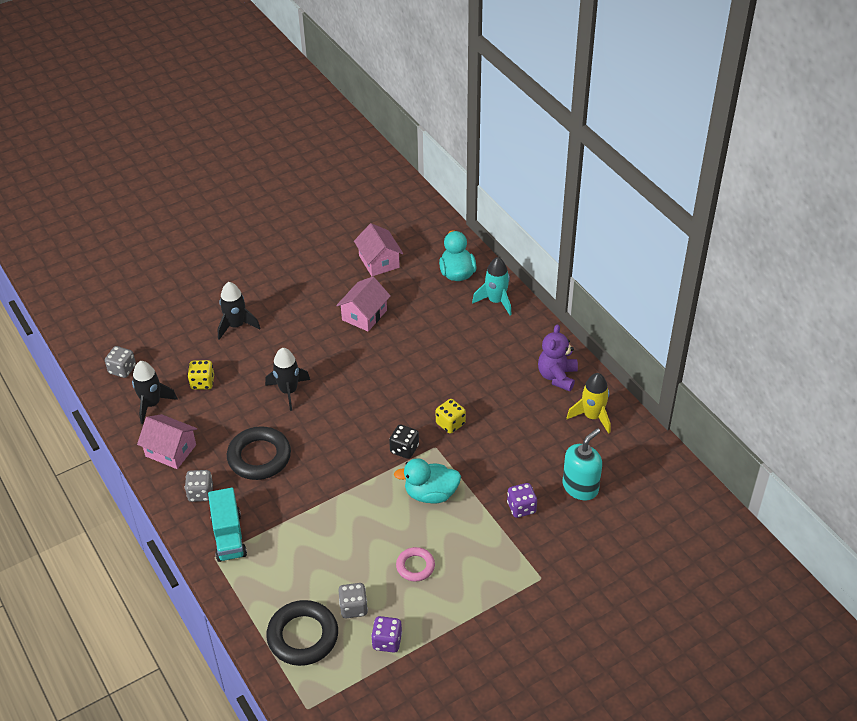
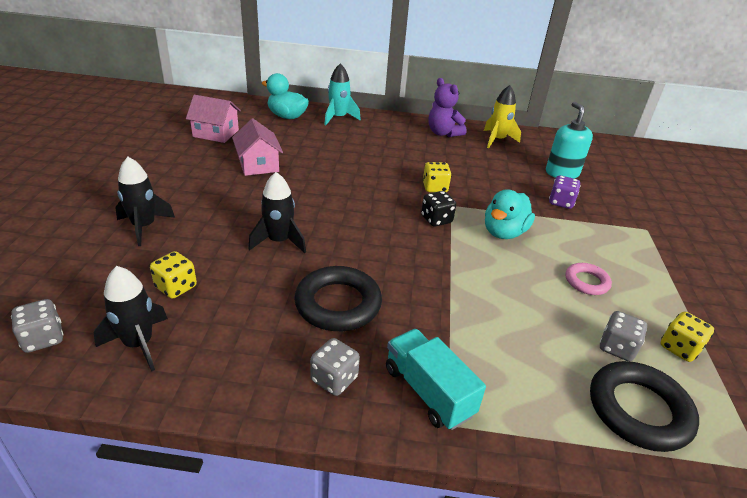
camera: 55 degrees left, 10 degrees down
(171, 450) = (233, 368): pink house -> none
(228, 536) = (428, 391): turquoise truck -> turquoise truck turned 150 degrees counterclockwise
(387, 641) = (679, 348): purple dice -> yellow dice

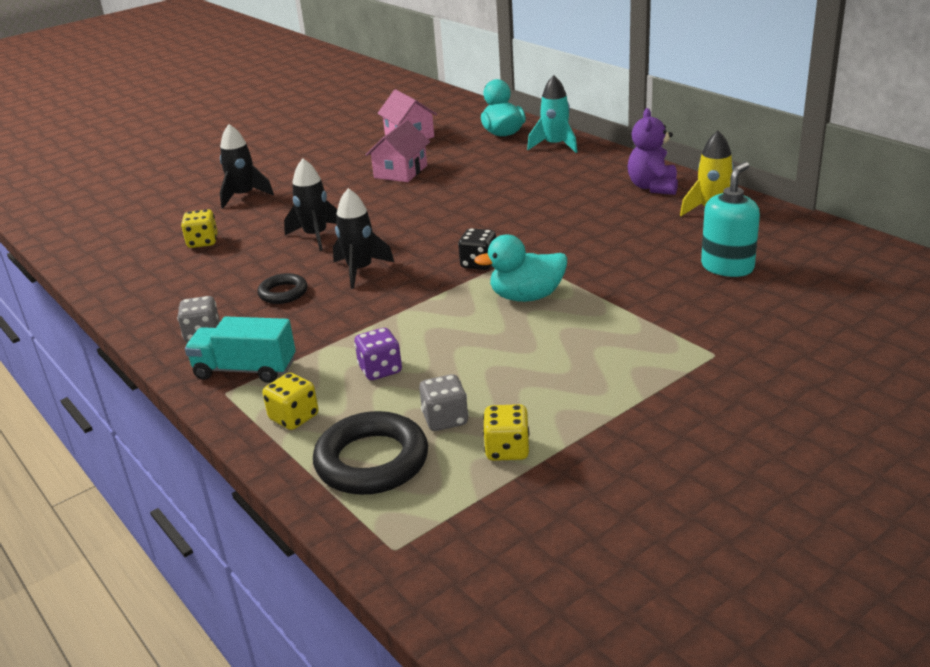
camera: 50 degrees right, 5 degrees down
(43, 338) = (97, 244): grey dice -> none
(139, 344) = (135, 266): black rocket -> black rocket (360, 270)
(338, 304) = (283, 293): black ring -> black ring, size x0.57
(428, 391) = (245, 369): turquoise truck -> turquoise truck turned 90 degrees counterclockwise
(435, 188) = (533, 237): yellow dice -> yellow dice (294, 417)
(561, 202) = (656, 293): purple dice -> purple dice (380, 370)
(586, 282) = (526, 365): pink ring -> none

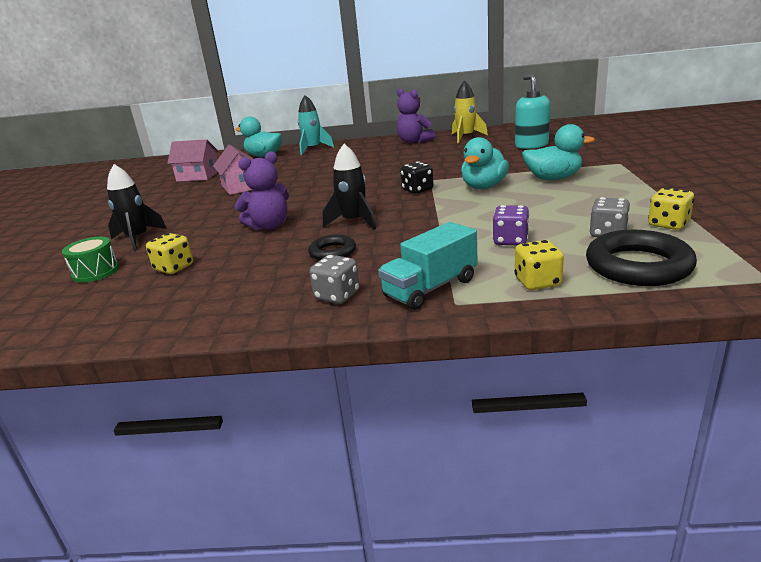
camera: 50 degrees left, 5 degrees down
(174, 217) = (96, 272): none -> green drum
(316, 236) = (269, 226): black rocket -> purple teddy bear
(600, 328) = (553, 178): none -> turquoise duck

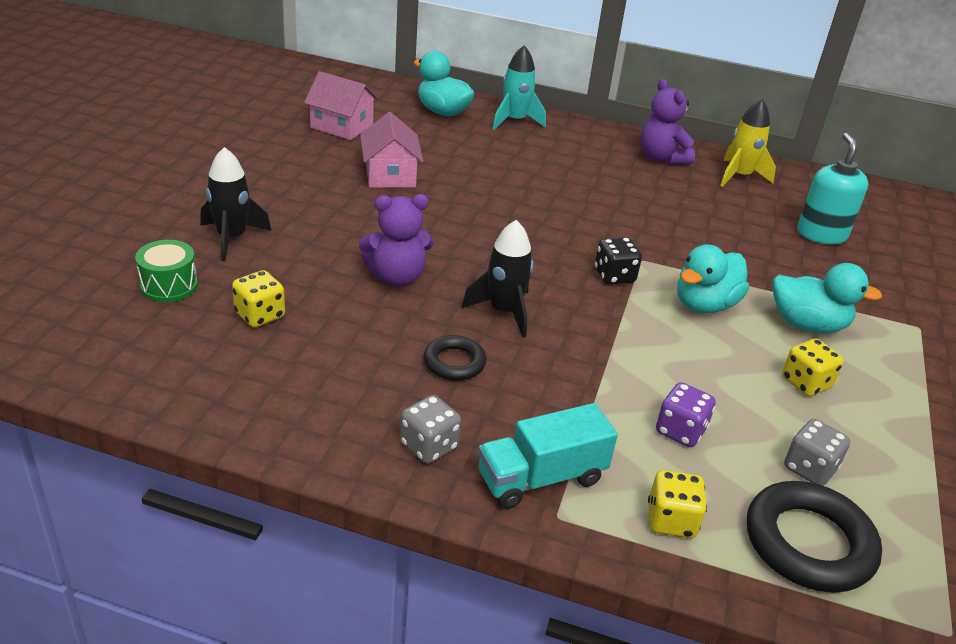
camera: 10 degrees right, 10 degrees up
(668, 224) = (898, 483): yellow dice -> yellow dice (806, 383)

